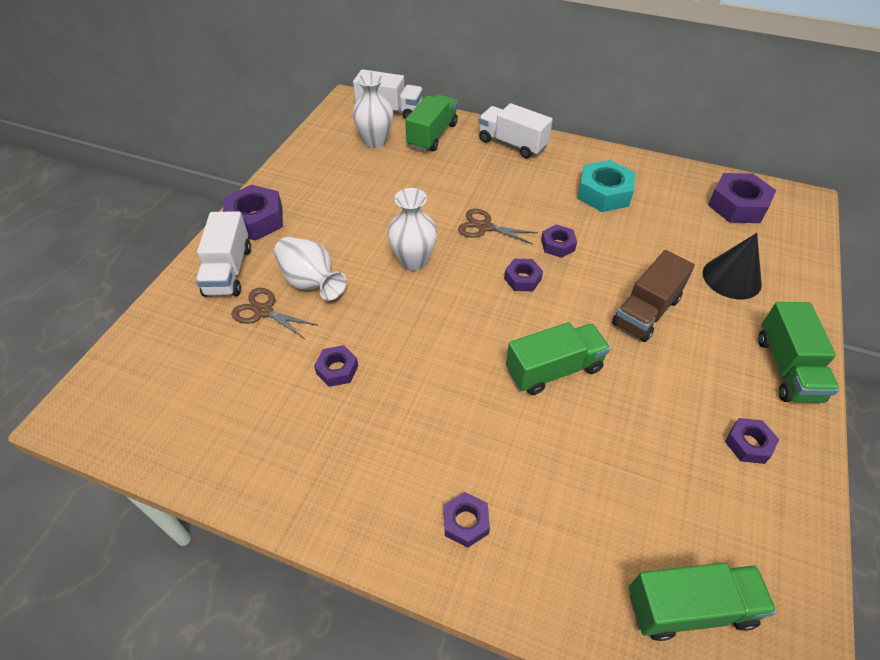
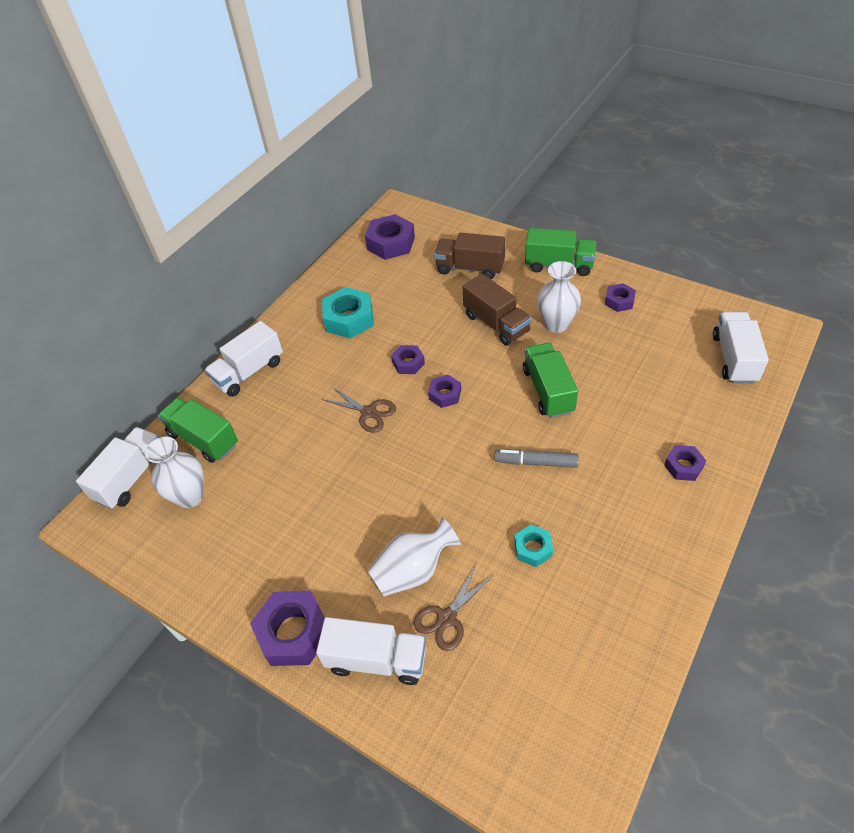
camera: 75 degrees left, 0 degrees up
(337, 369) = (533, 548): purple nut -> turquoise nut
(413, 261) = (403, 475): white vase -> white vase (556, 324)
(446, 365) = (536, 462): none -> grey marker
(484, 226) = (369, 413): brown scissors -> brown scissors turned 90 degrees counterclockwise
(689, 607) = (734, 358): green truck -> white truck
(731, 278) = (470, 268): black cone -> brown truck

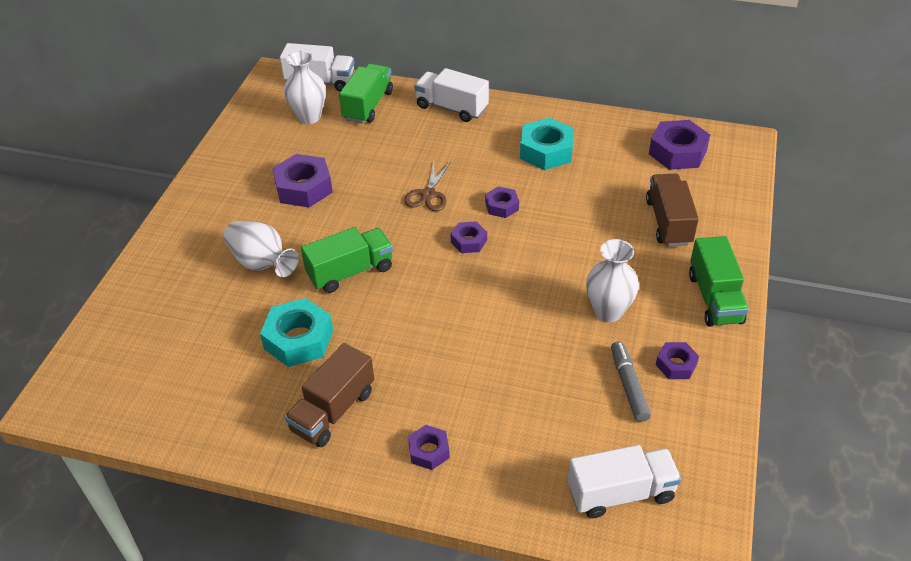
camera: 70 degrees right, 5 degrees down
(293, 632) = (196, 208): purple nut -> purple nut (303, 188)
(376, 659) = (178, 260): white truck -> none
(446, 618) = (219, 294): brown scissors -> none
(496, 323) = (587, 260): brown truck -> brown truck (333, 411)
(533, 548) = (298, 339): turquoise nut -> turquoise nut, size x1.78
(536, 462) = (401, 325): grey marker -> grey marker (628, 386)
(548, 391) = (501, 320): green truck -> green truck (350, 272)

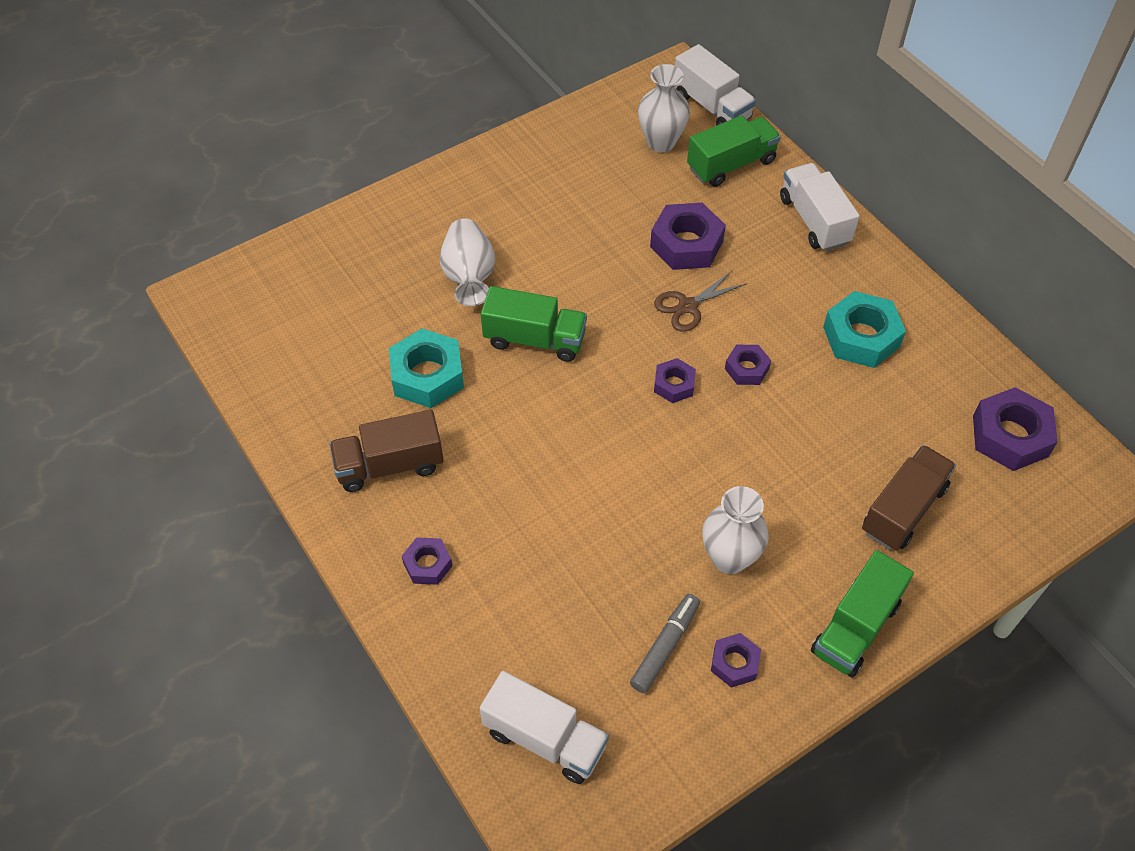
camera: 40 degrees right, 10 degrees up
(303, 188) = (580, 220): purple nut -> purple nut (686, 244)

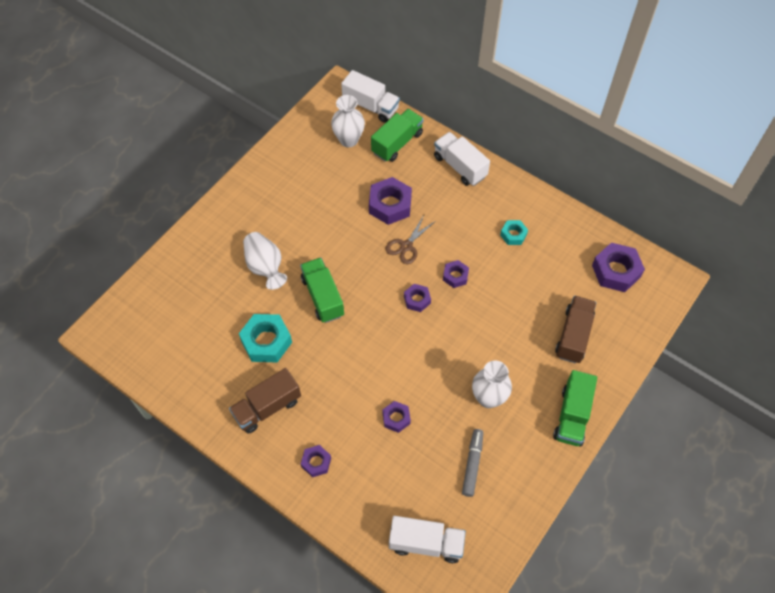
camera: 20 degrees left, 5 degrees up
(534, 339) = (323, 297): green truck -> green truck turned 105 degrees counterclockwise
(734, 663) = (514, 460): purple nut -> purple nut (396, 418)
(861, 337) = (513, 235): turquoise nut -> turquoise nut, size x0.56

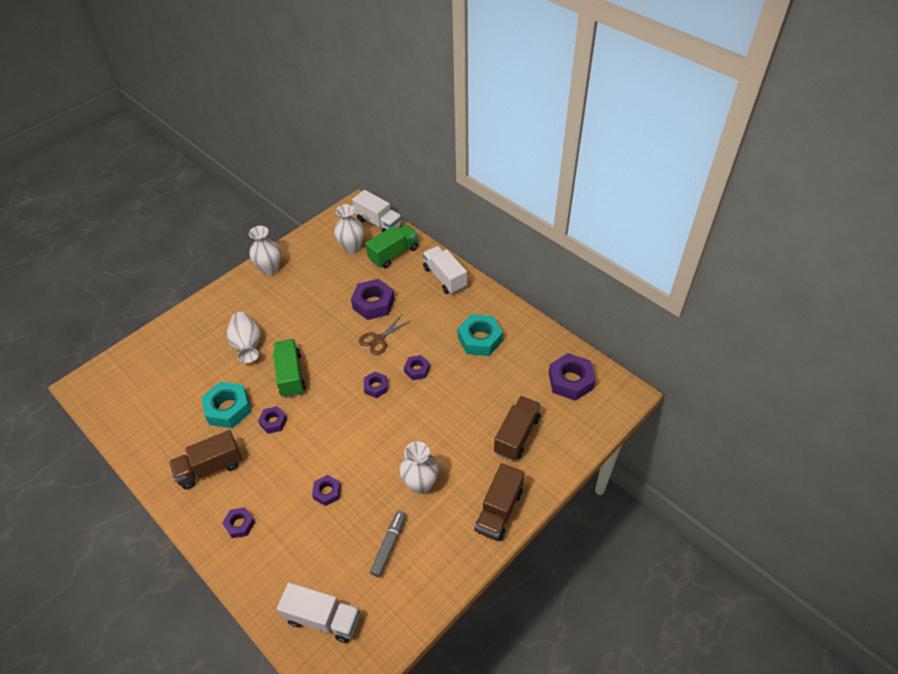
camera: 10 degrees right, 10 degrees down
(264, 175) = (270, 269): none -> white vase
(319, 350) = (273, 422): none -> purple nut
(513, 235) = (480, 339): turquoise nut -> turquoise nut, size x1.78
(572, 416) = (499, 511): green truck -> brown truck

